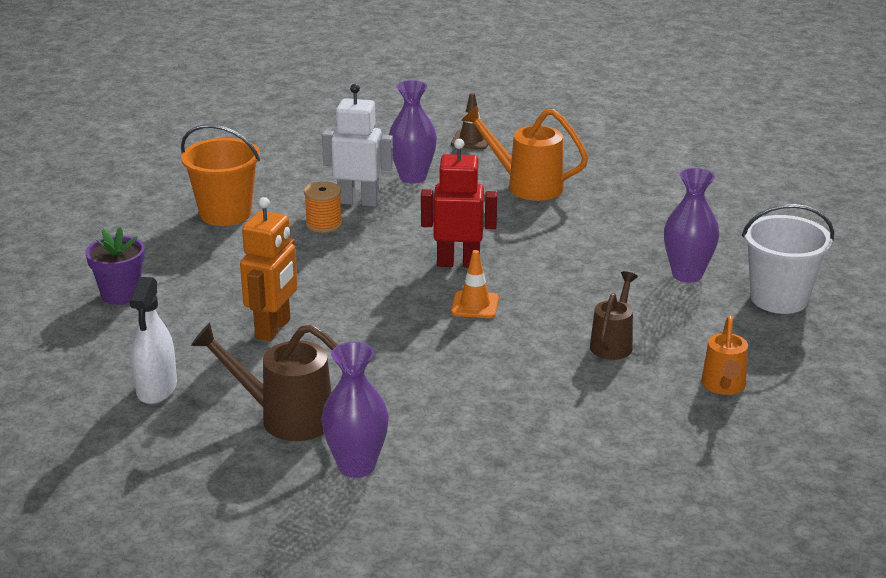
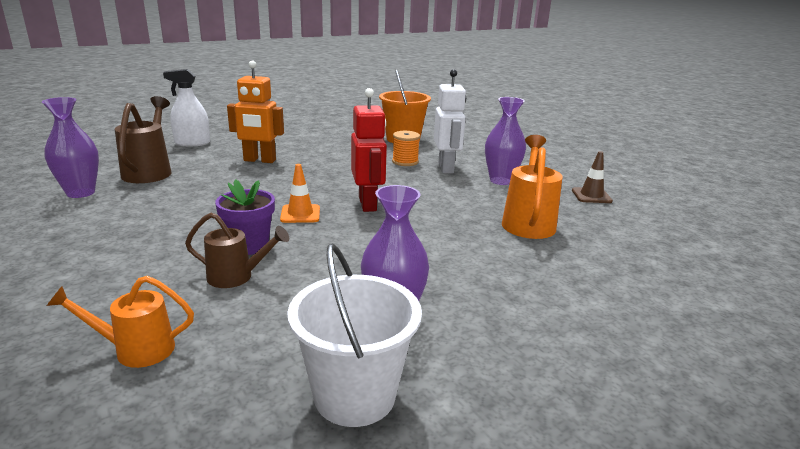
camera: 75 degrees right, 5 degrees down
(121, 294) = (295, 128): purple flower pot -> purple flower pot (249, 246)

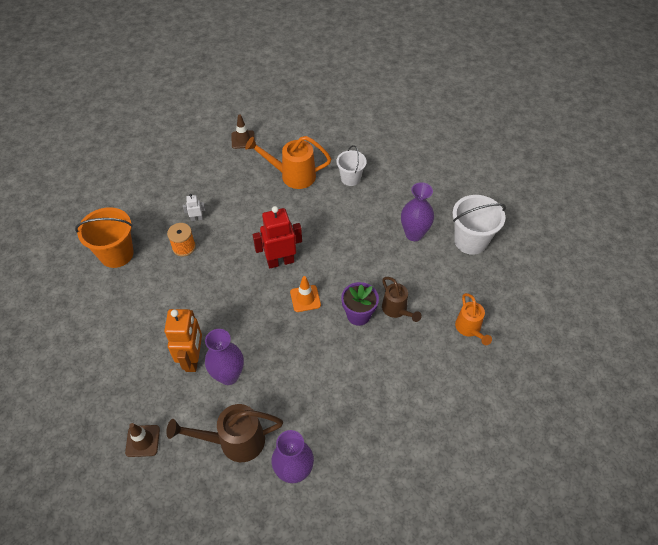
camera: 95 degrees left, 30 degrees up
(192, 143) = (142, 441): white spray bottle -> brown traffic cone
(236, 277) = (396, 310): brown watering can -> brown watering can turned 150 degrees clockwise
(446, 168) = (197, 218): white robot -> white robot, size x0.46
(501, 181) = (221, 185): purple vase -> purple vase (228, 375)
(532, 267) = (350, 178): none -> white bucket

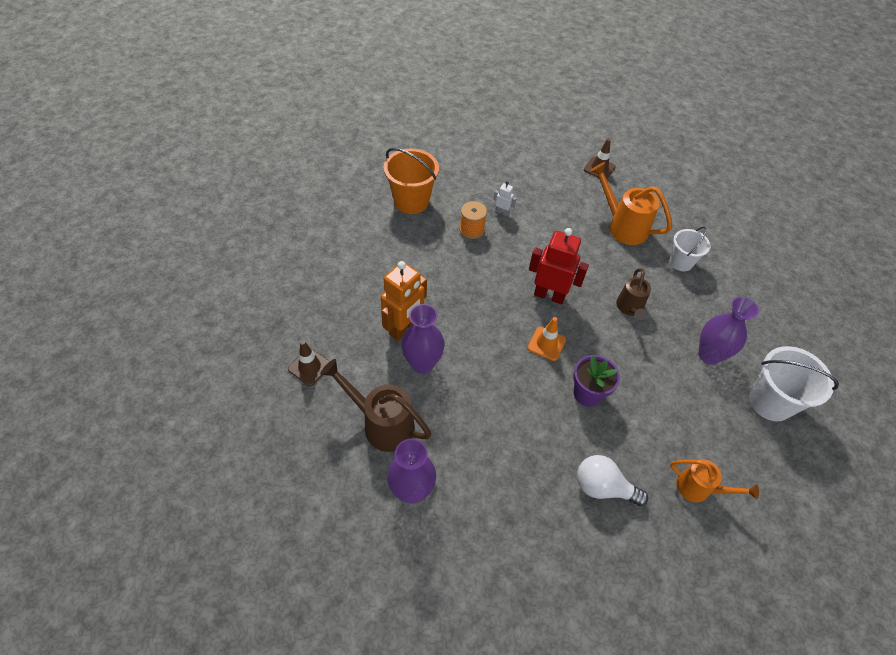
camera: 35 degrees right, 0 degrees up
(396, 310) = (631, 415): brown watering can -> brown watering can (630, 308)
(414, 371) = (603, 487): none -> white light bulb
(469, 329) = (698, 488): orange watering can -> orange watering can turned 90 degrees counterclockwise

